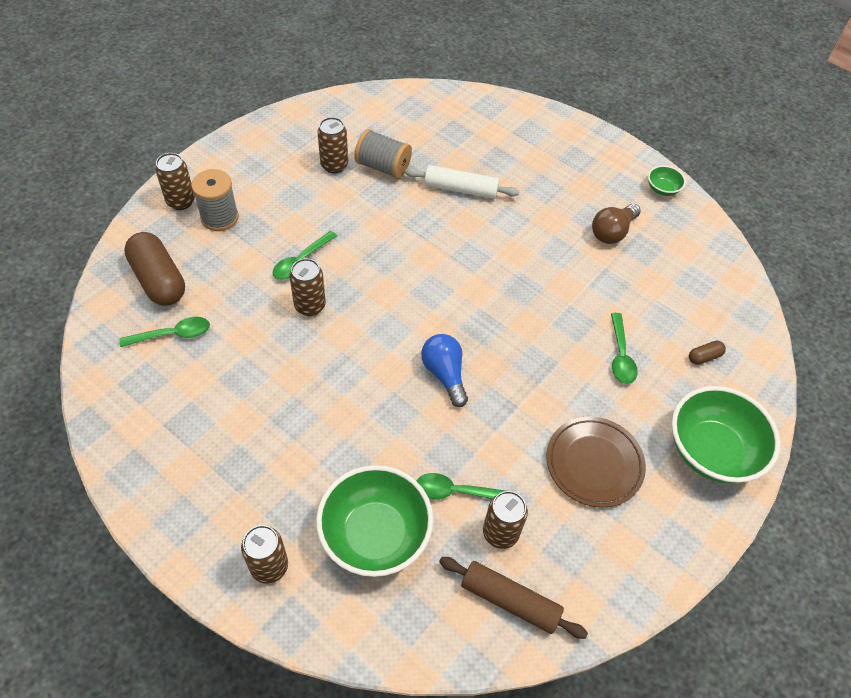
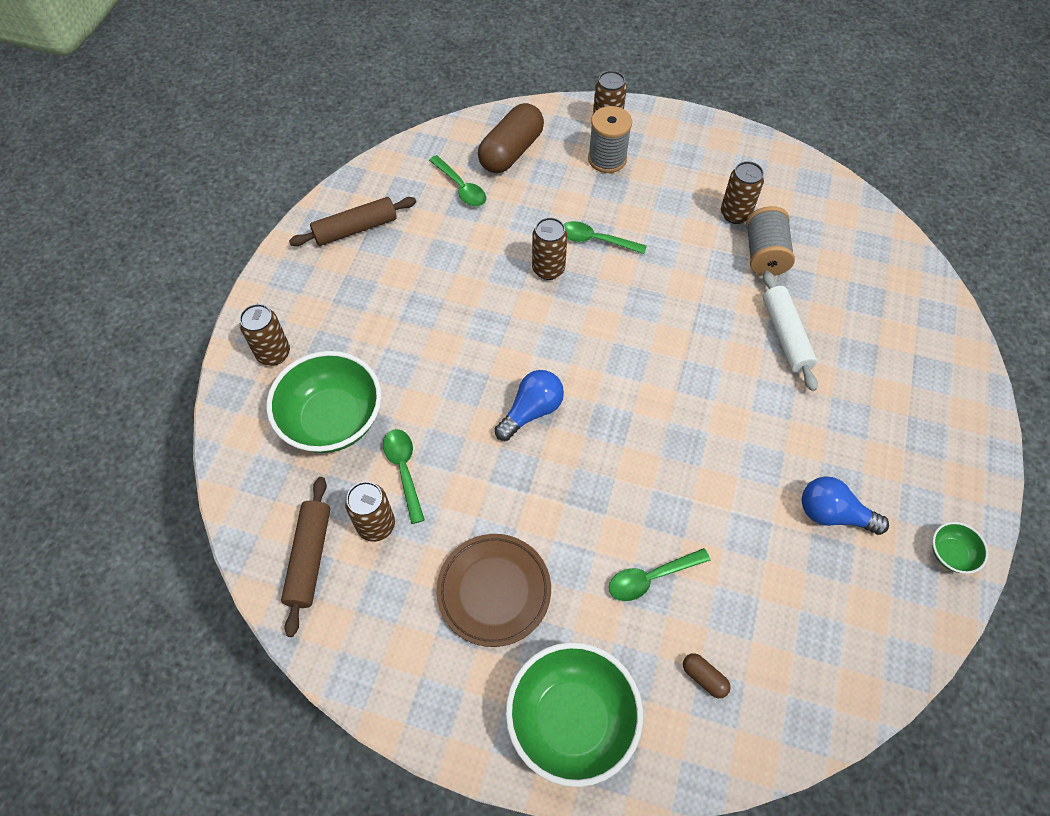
camera: 70 degrees right, 5 degrees up
(160, 441) = (355, 229): none -> brown rolling pin
(612, 232) = (832, 514): brown light bulb -> blue light bulb

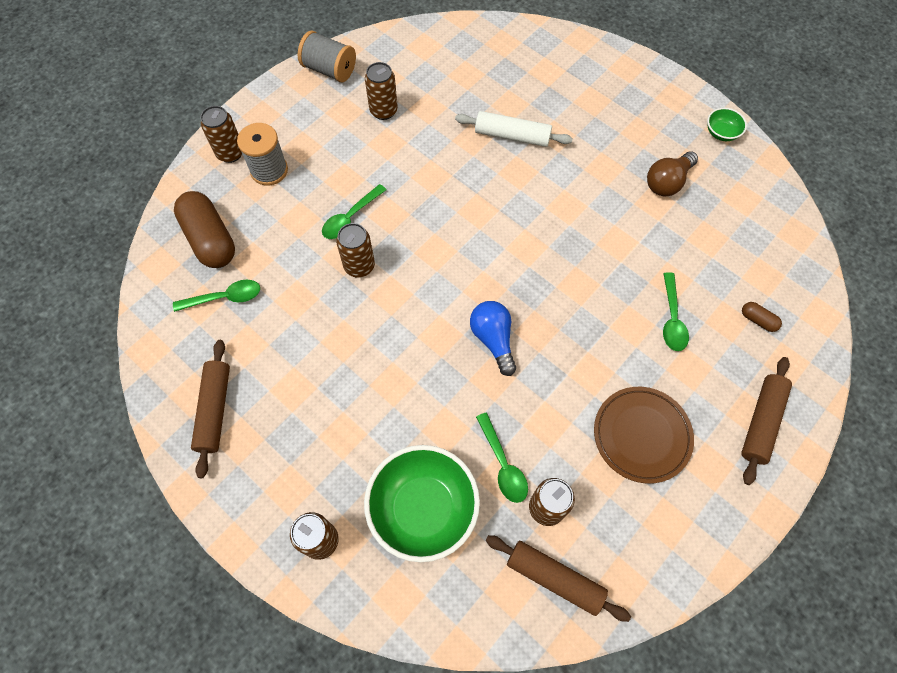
camera: 65 degrees left, 5 degrees up
(404, 470) = (503, 464): green spoon -> green spoon turned 120 degrees counterclockwise
(571, 719) = (761, 422): green bowl -> brown rolling pin
(704, 677) = (758, 320): brown capsule -> brown capsule turned 60 degrees clockwise
(764, 254) = (433, 112): grey spool -> grey spool (329, 70)
(832, 514) = (667, 182): blue light bulb -> brown light bulb

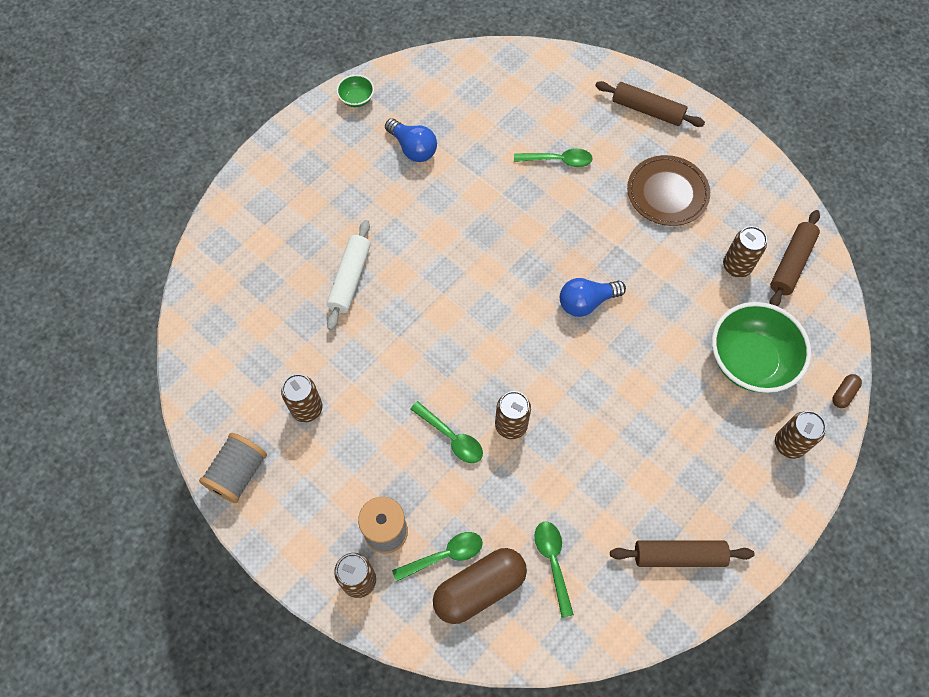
camera: 90 degrees left, 0 degrees up
(503, 464) = (704, 297): green spoon -> green spoon (444, 555)
(667, 182) = (413, 148): brown light bulb -> blue light bulb
(758, 320) = (556, 99): brown capsule -> brown capsule (843, 394)

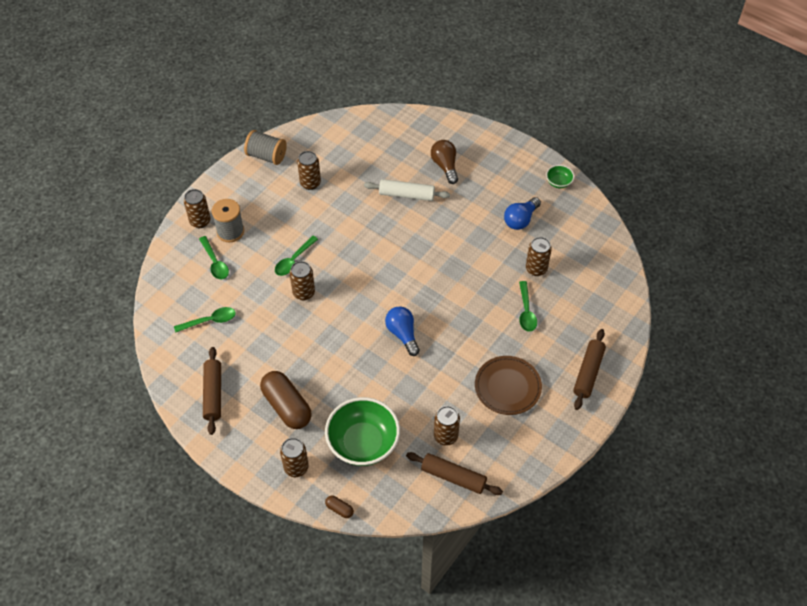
camera: 85 degrees right, 10 degrees down
(305, 226) = (445, 166): none -> brown light bulb
(479, 588) = (194, 282): brown capsule -> brown capsule (287, 406)
(494, 141) = (536, 269): none -> brown can

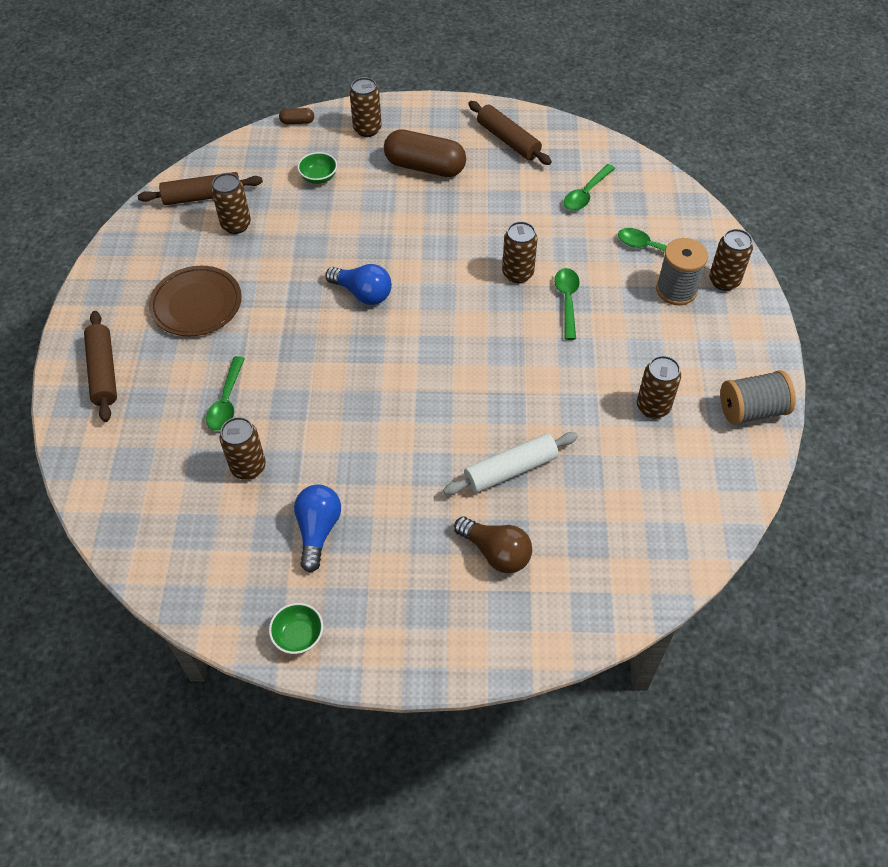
camera: 145 degrees right, 0 degrees up
(363, 443) = (319, 177): green bowl -> green bowl, size x0.45
(526, 312) = (227, 402): green spoon -> green spoon turned 135 degrees counterclockwise

